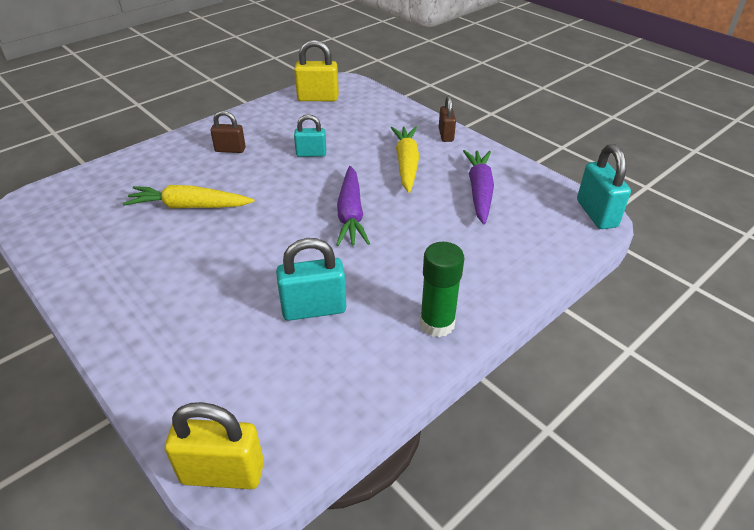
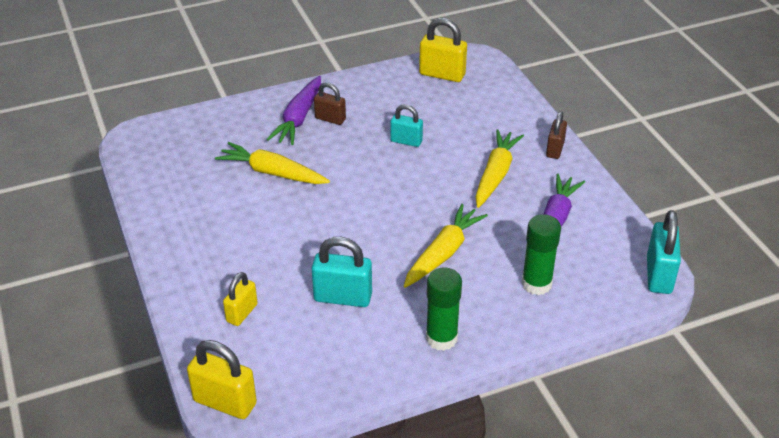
camera: 20 degrees right, 0 degrees up
(206, 356) = (242, 313): none -> yellow padlock
(351, 214) = (415, 216): purple carrot -> purple carrot (299, 118)
(395, 241) = (443, 253): none -> yellow carrot
(497, 247) = (536, 284): none -> green glue stick

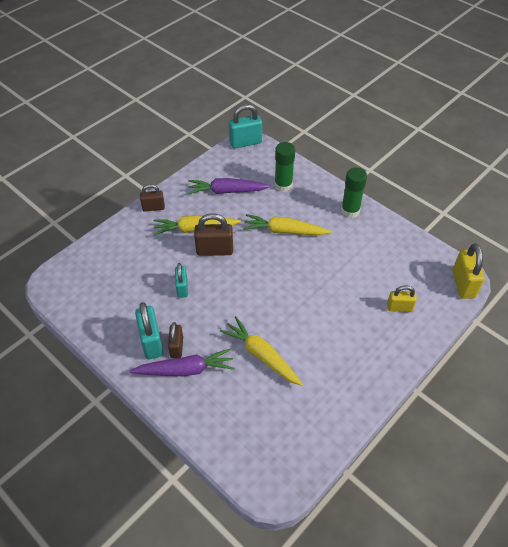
camera: 115 degrees left, 10 degrees up
(272, 173) = (261, 355): yellow carrot -> yellow carrot turned 135 degrees clockwise
(343, 297) = (351, 264): turquoise padlock -> turquoise padlock (151, 342)
(442, 74) = (84, 296): yellow padlock -> none
(448, 181) = (214, 250): none -> brown padlock

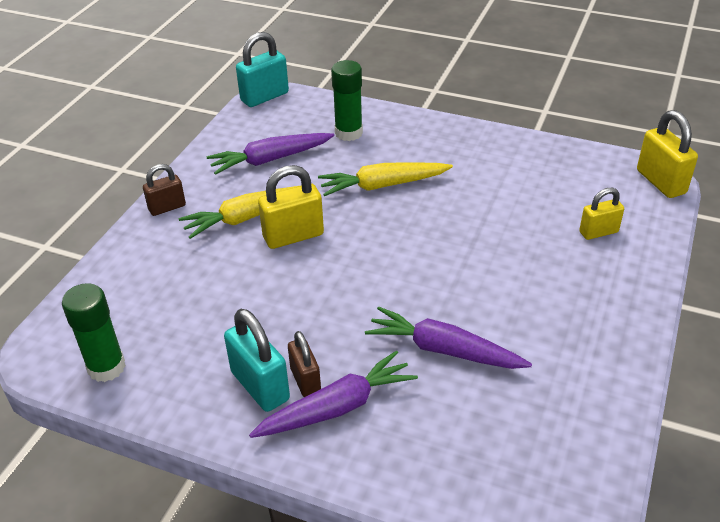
camera: 20 degrees left, 10 degrees down
(182, 288) = (270, 298): turquoise padlock -> none
(214, 250) = (293, 236): brown padlock -> yellow padlock
(261, 355) = (444, 350): yellow carrot -> purple carrot
(350, 211) = (459, 139): green glue stick -> green glue stick (106, 367)

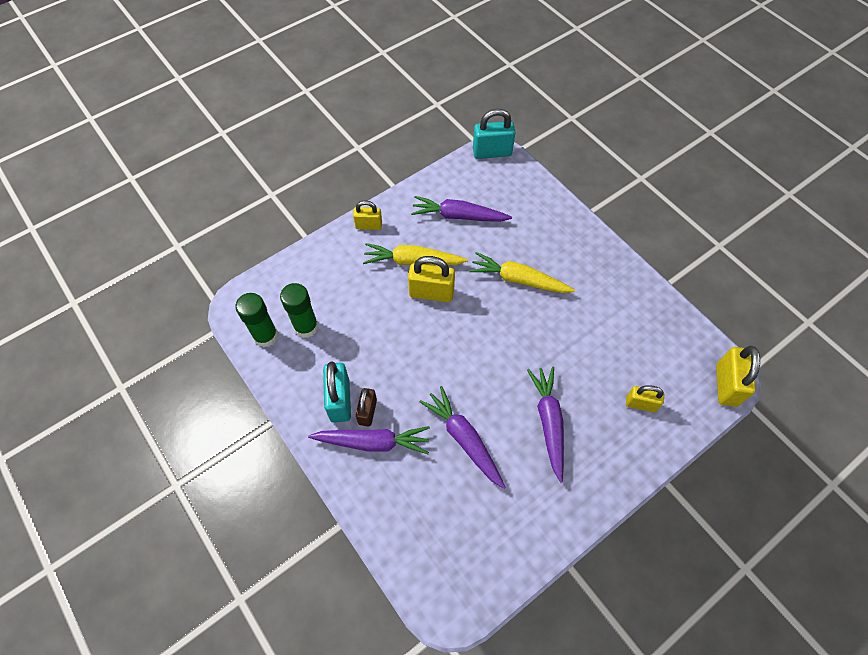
camera: 30 degrees right, 20 degrees up
(167, 207) = (368, 225): brown padlock -> yellow padlock
(348, 133) = (528, 217): green glue stick -> green glue stick (306, 327)
(523, 290) = (548, 422): none -> purple carrot

